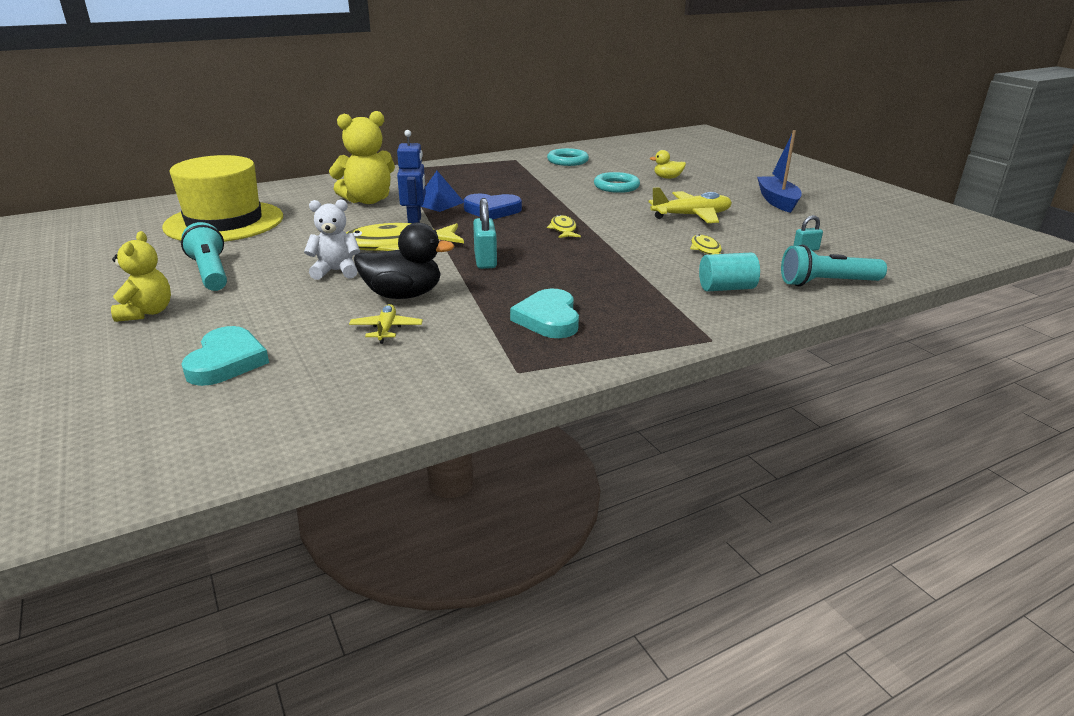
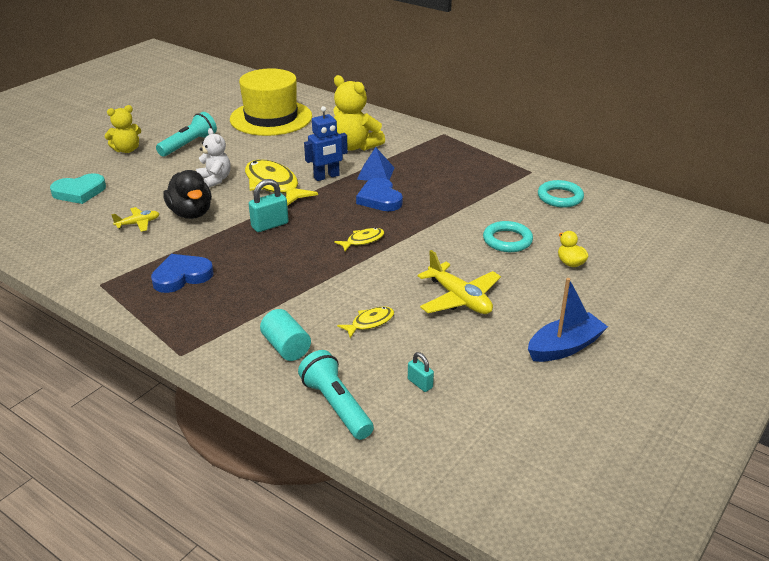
camera: 65 degrees right, 5 degrees up
(548, 319) = (182, 276): turquoise heart -> blue heart

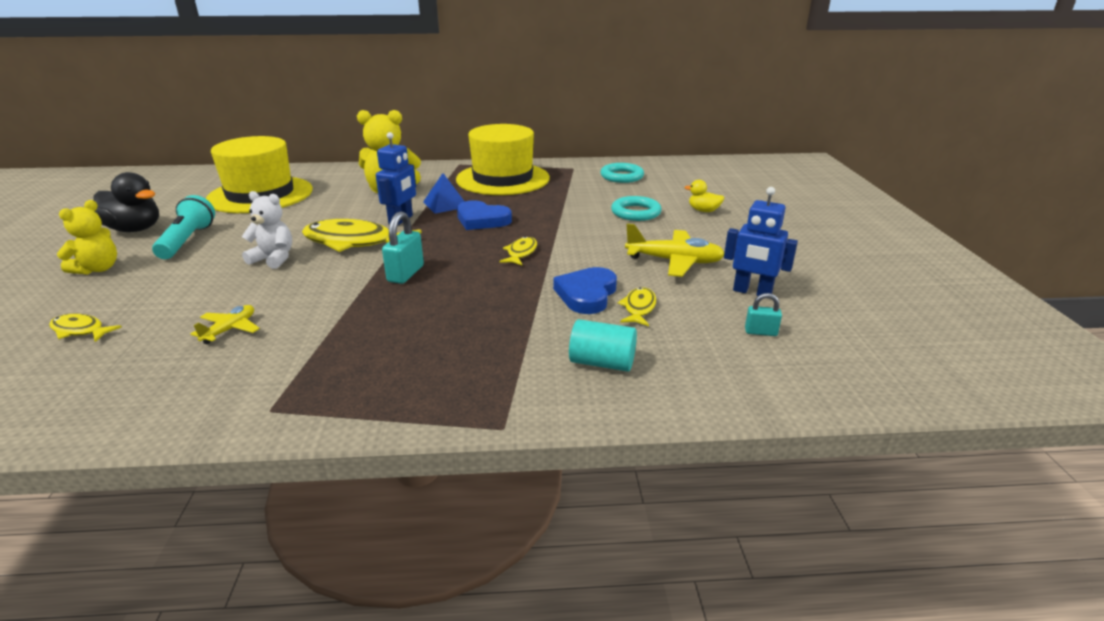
camera: 40 degrees left, 5 degrees down
(79, 192) = (80, 330): turquoise heart -> yellow fish
(182, 276) = (375, 355): blue heart -> blue heart (586, 294)
(191, 213) = (291, 296): black duck -> black duck (135, 229)
(336, 406) = (734, 385): turquoise flashlight -> none
(454, 163) = (503, 179): none -> yellow hat
(471, 352) = (752, 292): none -> blue robot
(564, 347) = (800, 260): blue boat -> none

